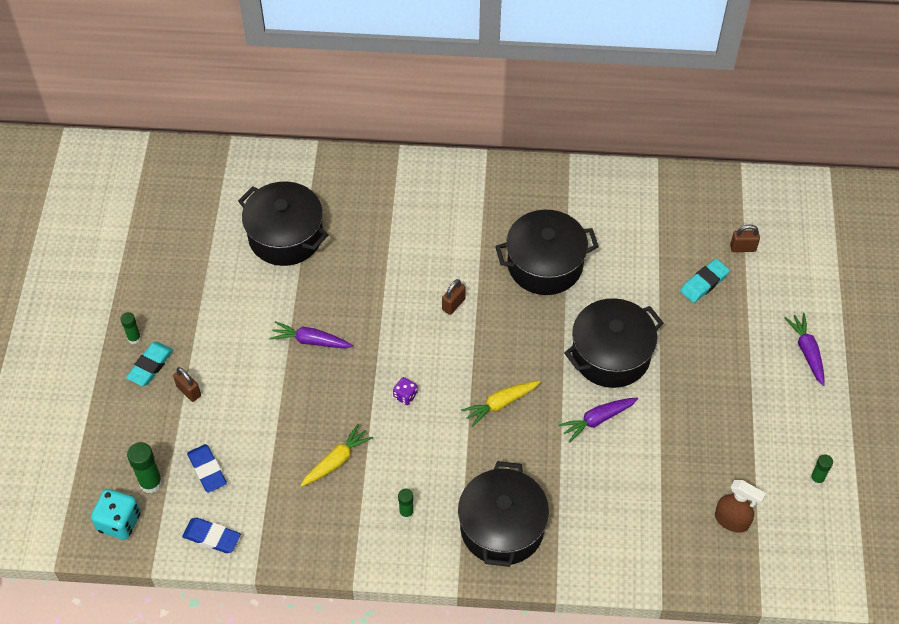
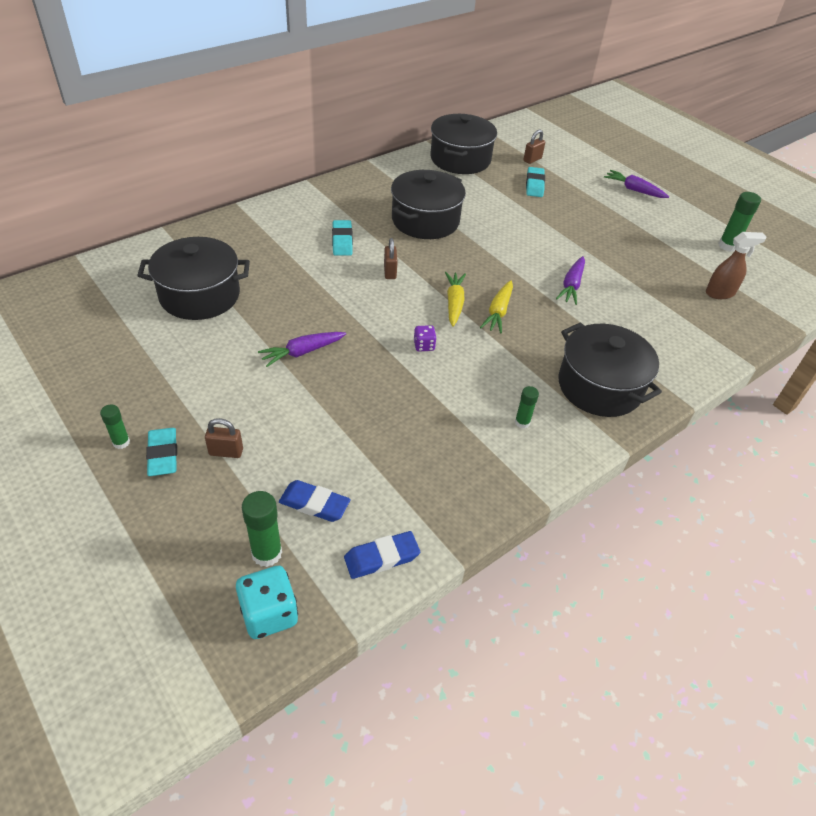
camera: 45 degrees left, 10 degrees down
(336, 460) = (423, 422): yellow carrot -> yellow carrot (454, 303)
(447, 245) = (342, 241): none -> turquoise eraser
(611, 355) = (531, 246): black pot -> black pot (460, 159)
(817, 479) = (728, 246): green glue stick -> green glue stick, size x1.63

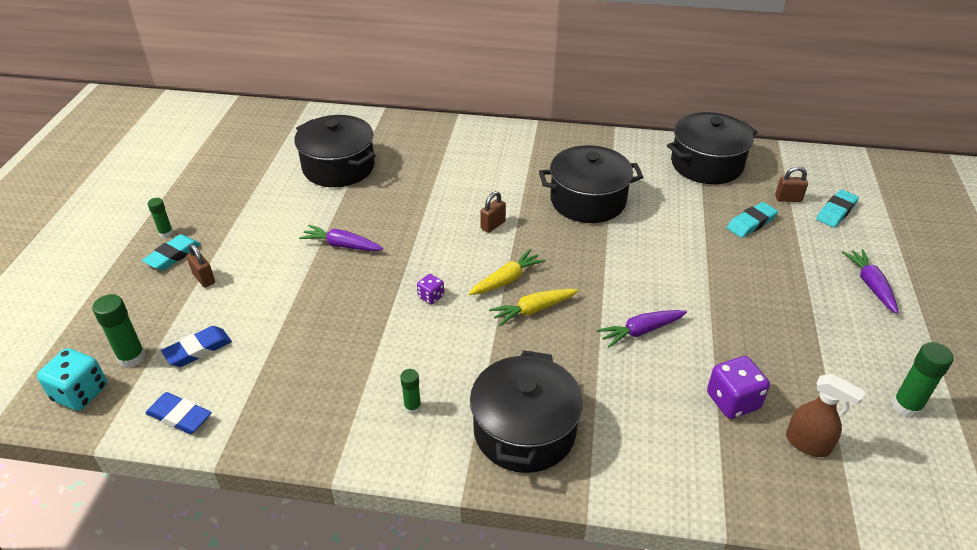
camera: 50 degrees right, 5 degrees down
(314, 504) = (198, 349): blue eraser -> blue eraser turned 75 degrees clockwise
(342, 241) = (492, 181): turquoise eraser -> turquoise eraser (836, 211)
(664, 294) = (733, 401): none -> purple dice

